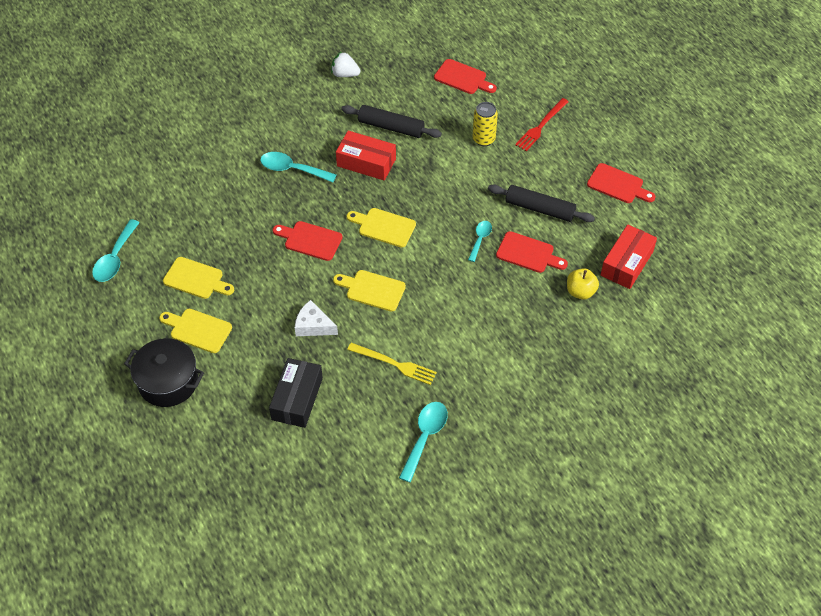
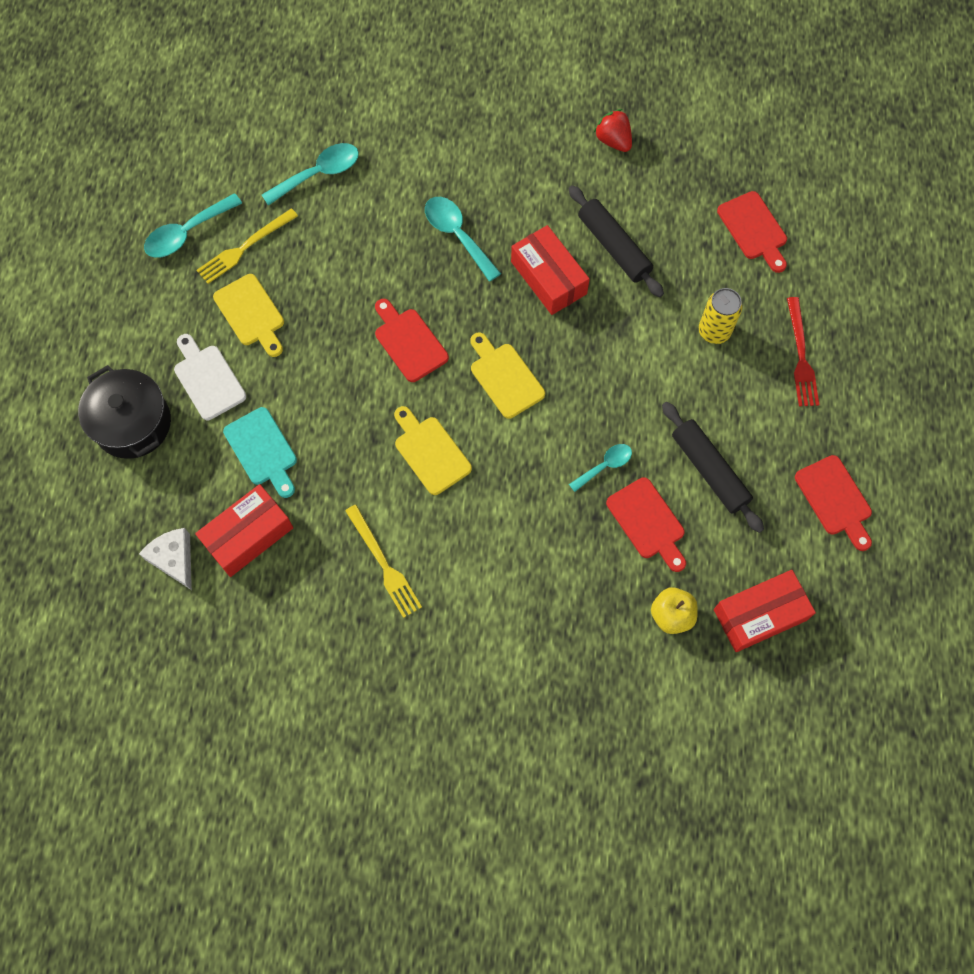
camera: 35 degrees right, 15 degrees up
(161, 246) = (245, 247): none -> yellow fork
(198, 330) = (208, 379): yellow cutting board -> white cutting board
(267, 348) = (262, 450): none -> turquoise cutting board
(297, 399) = (248, 535): black box -> red box
(313, 325) = (332, 455): white cheese -> white cheese (174, 559)
(345, 74) = (613, 141): white strawberry -> red strawberry
(425, 437) = (348, 680): turquoise spoon -> turquoise spoon (318, 174)
(541, 126) = (801, 356): red fork -> red fork turned 75 degrees counterclockwise

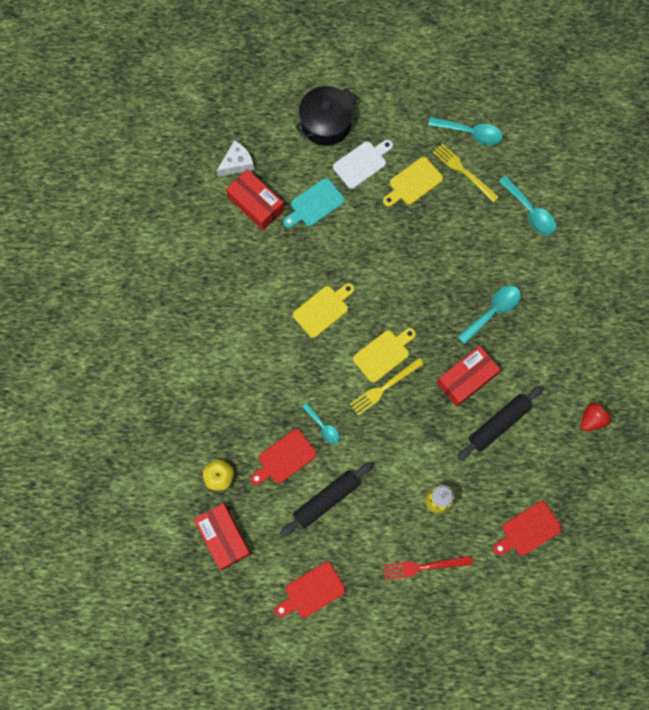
camera: 85 degrees right, 5 degrees up
(187, 233) = (470, 133): turquoise spoon -> turquoise spoon turned 150 degrees clockwise
(384, 564) = (242, 288): yellow fork -> yellow fork (384, 387)
(409, 342) = (403, 287): red cutting board -> none

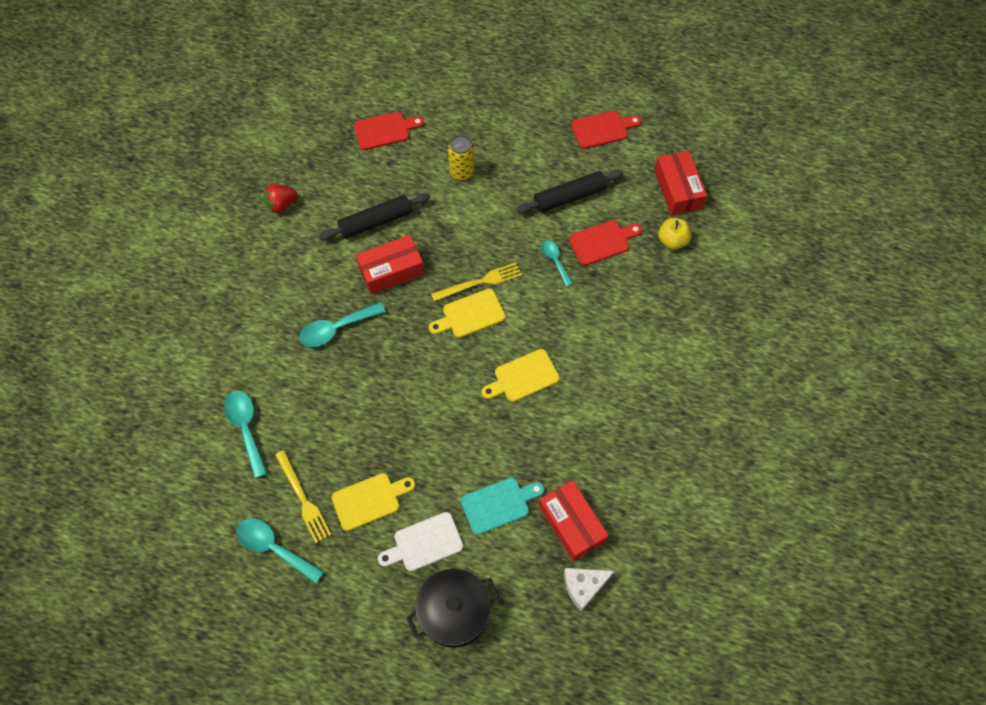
camera: 165 degrees left, 10 degrees down
(423, 566) = (493, 125): red fork -> none

